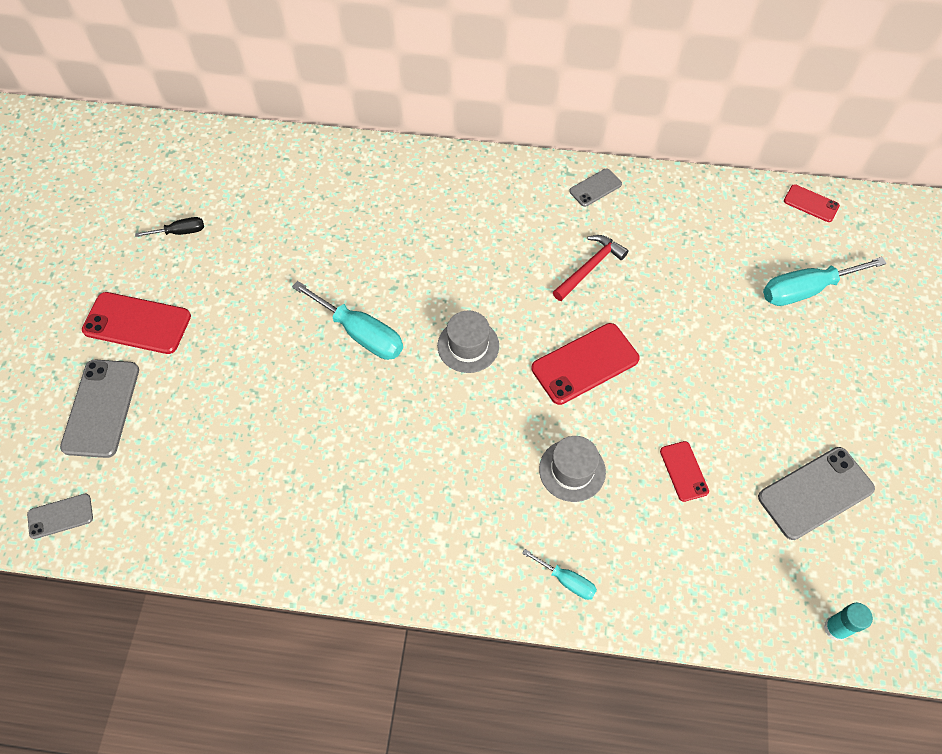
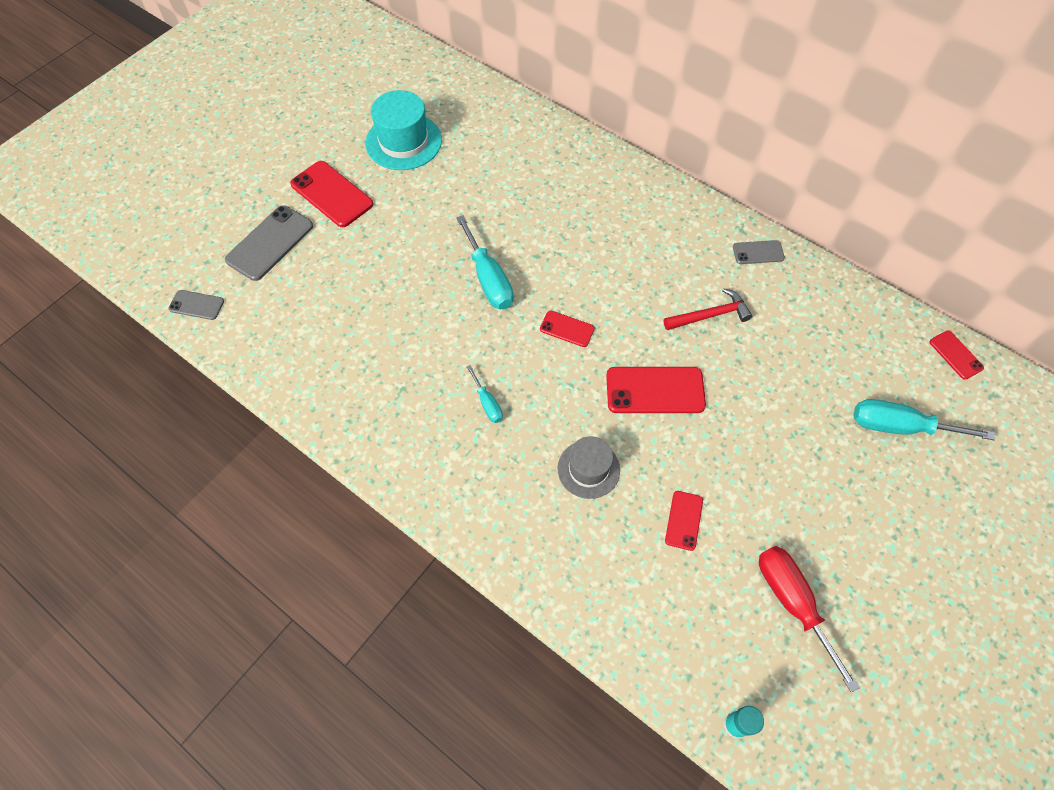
camera: 30 degrees right, 0 degrees up
(180, 232) = (403, 142): black screwdriver -> turquoise hat
(468, 345) = (567, 329): grey hat -> red phone
(567, 581) = (527, 553): turquoise screwdriver -> turquoise screwdriver (487, 403)
(815, 493) = (792, 602): grey phone -> red screwdriver

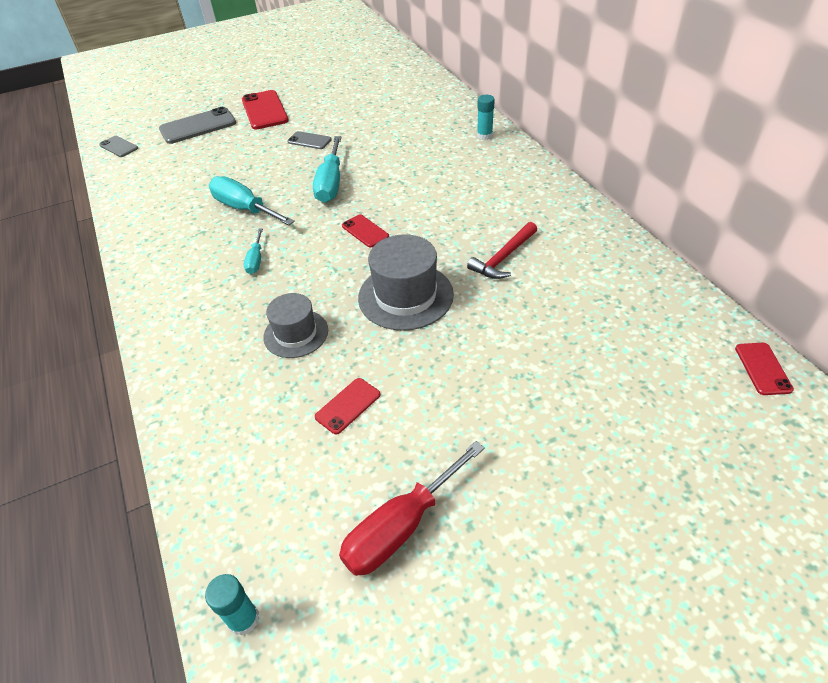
camera: 30 degrees right, 15 degrees down
(403, 142) = (342, 93): turquoise hat -> none
(599, 163) = (484, 136): none -> turquoise glue stick
(655, 390) = (405, 296): red phone -> grey hat
(710, 315) = (503, 258): red hammer -> red hammer turned 120 degrees clockwise
(758, 252) = (587, 226): grey phone -> grey phone (309, 141)
(792, 602) = (401, 527): red screwdriver -> red screwdriver turned 135 degrees counterclockwise
(899, 426) = (647, 410): turquoise screwdriver -> turquoise screwdriver (244, 208)

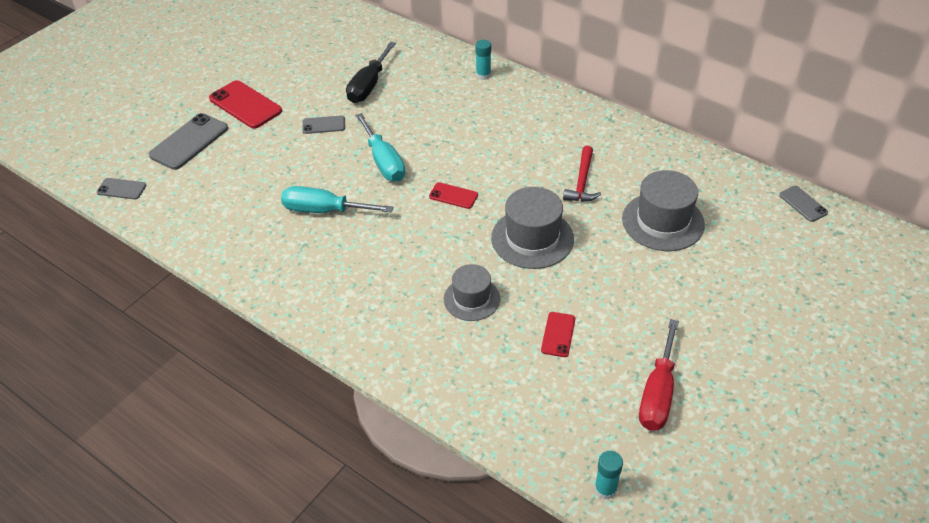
camera: 30 degrees left, 0 degrees up
(256, 260) = (381, 253): turquoise screwdriver -> none
(375, 120) = (368, 85): none -> black screwdriver
(562, 328) = (663, 221): none -> grey hat
(762, 368) = (803, 204): red phone -> grey phone

